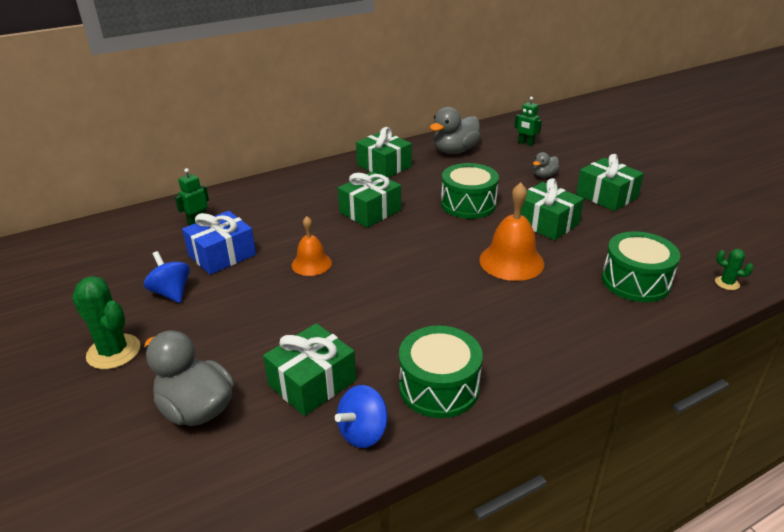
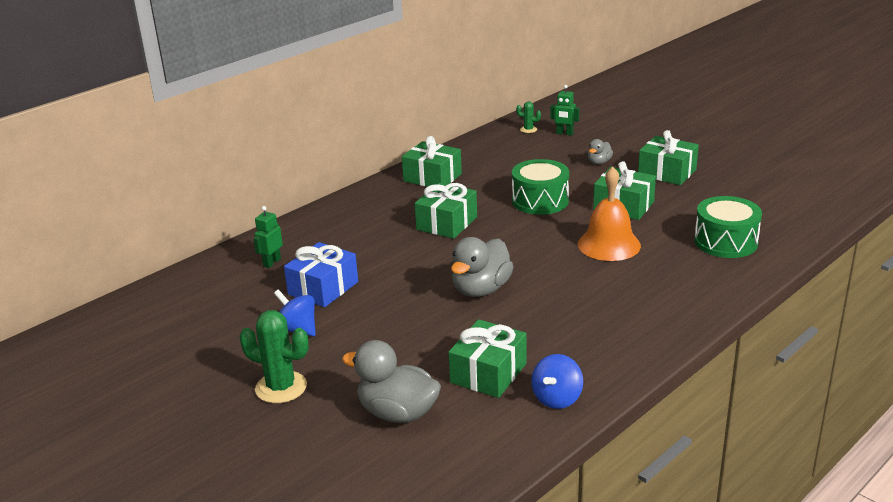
camera: 15 degrees left, 5 degrees down
(311, 263) = (420, 280): orange bell -> none
(439, 387) = (601, 354): green drum -> none
(455, 151) = (496, 151): grey duck -> grey duck (481, 289)
(727, 283) = (802, 230): green cactus -> green cactus (528, 129)

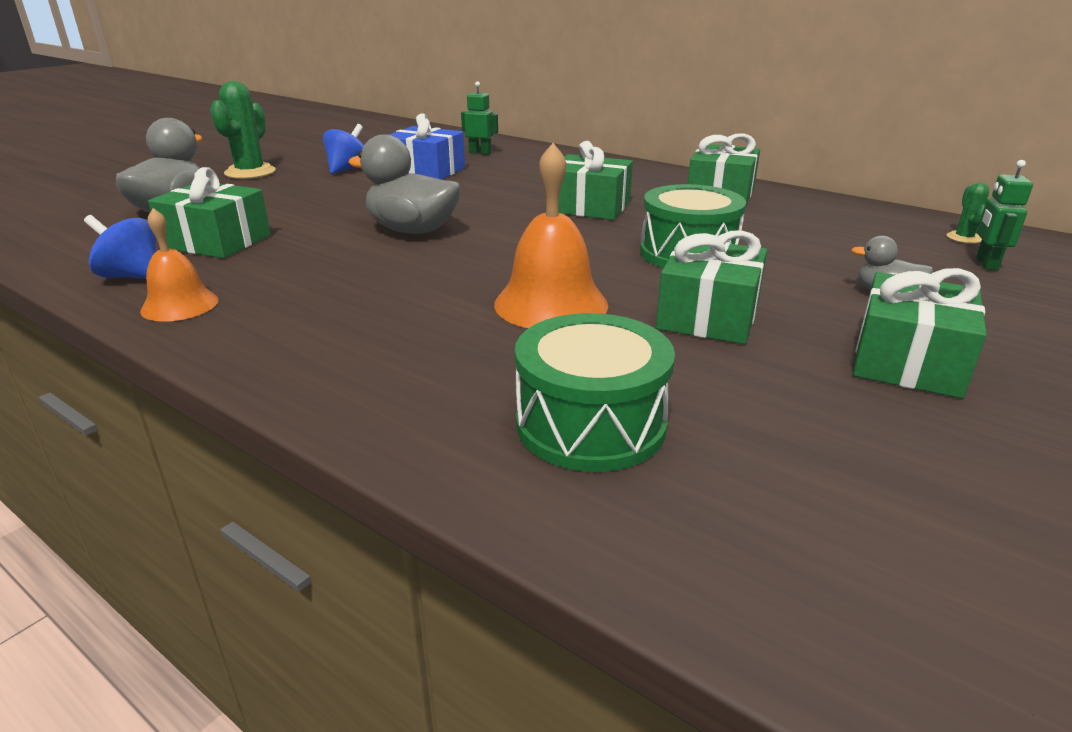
camera: 80 degrees right, 0 degrees up
(607, 367) = (180, 305): none -> orange bell

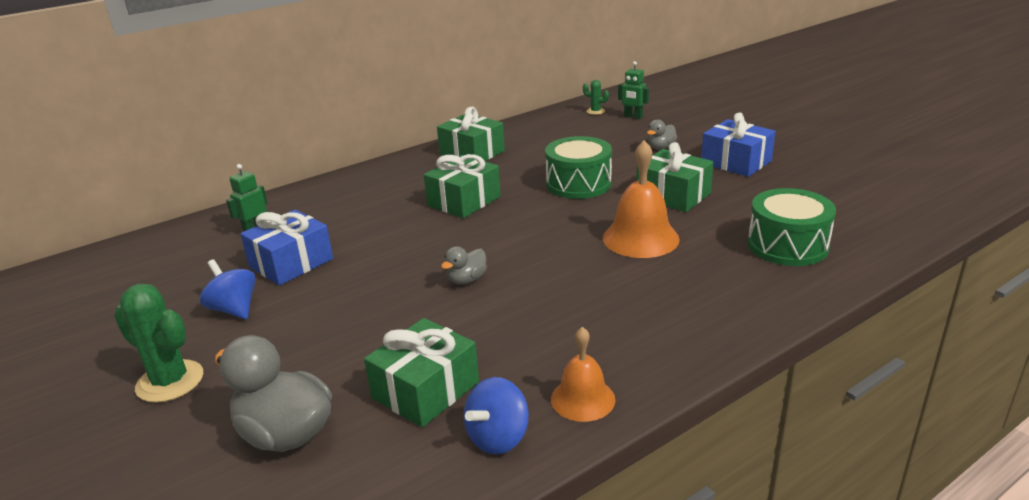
camera: 70 degrees left, 0 degrees up
(412, 230) = (467, 280): grey duck -> grey duck, size x0.52
(908, 361) = (736, 162): green gift -> blue gift

